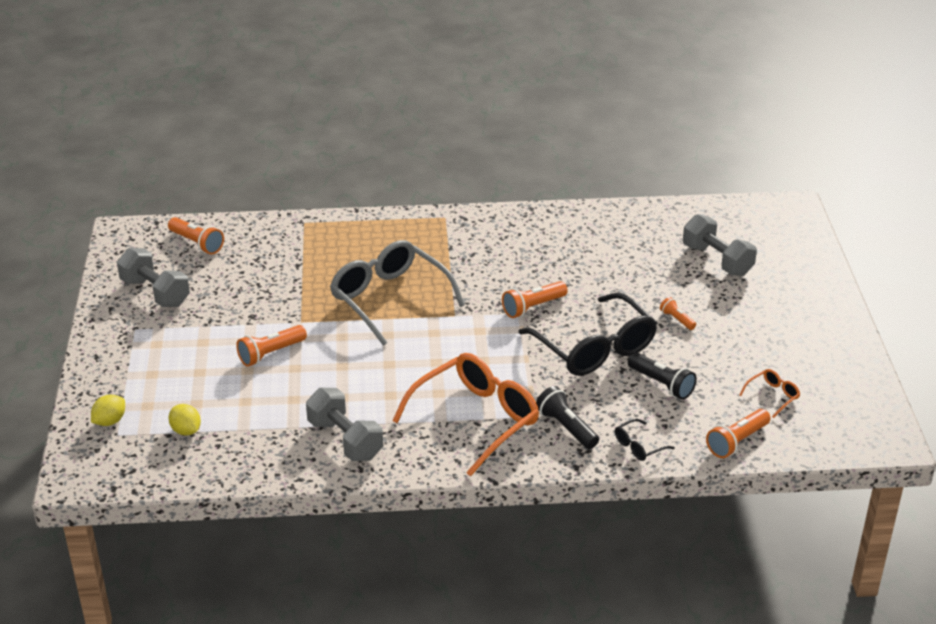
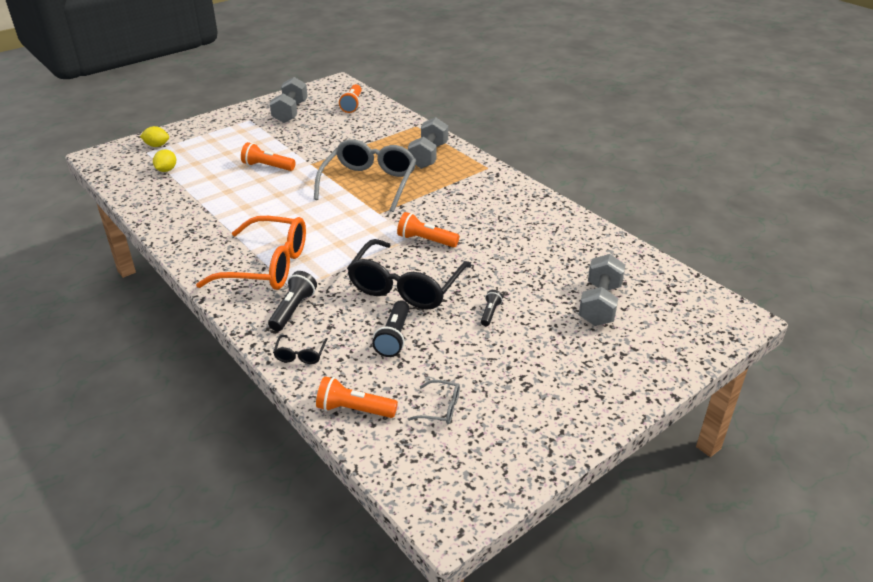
camera: 55 degrees right, 0 degrees up
(345, 440) = (201, 224): grey dumbbell -> grey dumbbell (428, 156)
(638, 446) = (300, 355): black glasses -> black glasses turned 105 degrees counterclockwise
(677, 319) = (490, 313): orange flashlight -> black flashlight
(773, 396) = (441, 408): orange glasses -> grey glasses

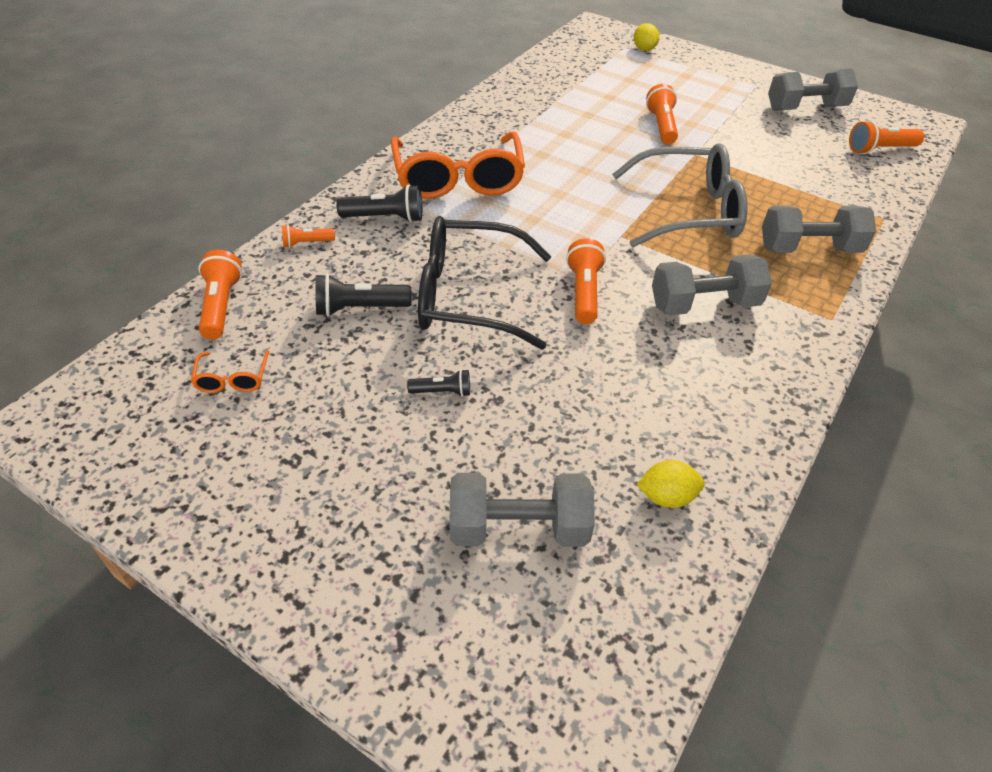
camera: 70 degrees right, 10 degrees up
(166, 170) = (601, 68): yellow lemon -> yellow lemon (666, 497)
(300, 355) = (306, 243): black glasses -> orange flashlight
(441, 408) = (232, 379): grey glasses -> orange glasses
(458, 202) = (704, 304): none -> grey dumbbell

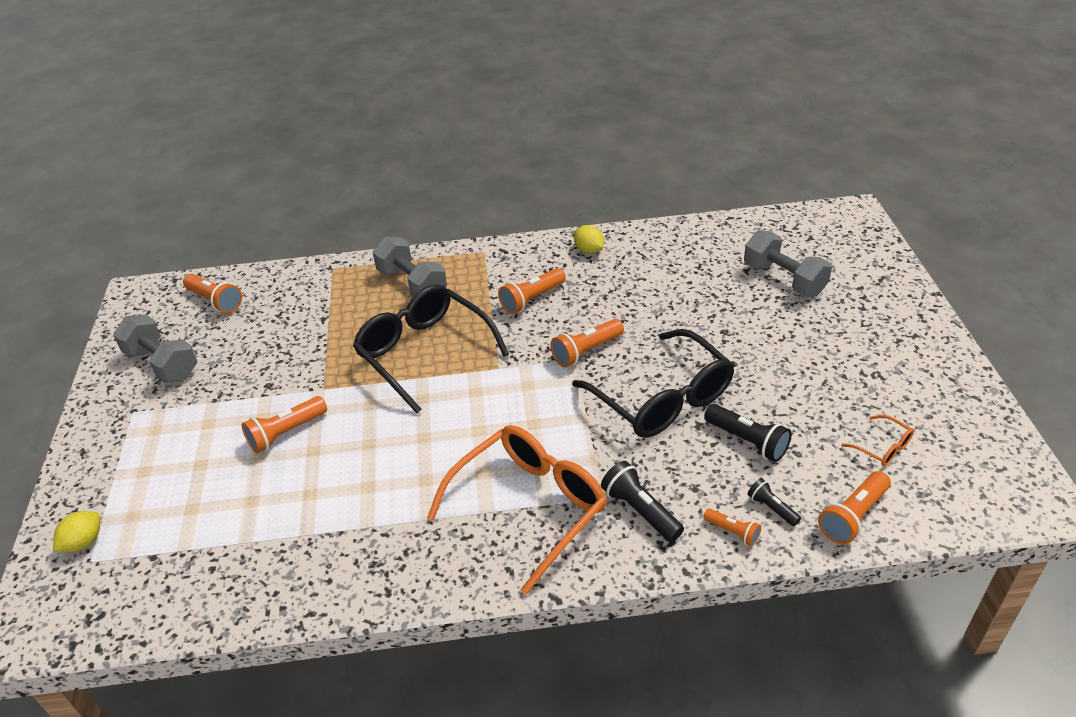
camera: 125 degrees left, 5 degrees down
(232, 379) = (883, 447): orange glasses -> orange glasses turned 90 degrees clockwise
(442, 392) = (751, 354): black flashlight -> black flashlight (771, 508)
(666, 497) = (698, 249): yellow lemon -> yellow lemon (589, 250)
(689, 211) = (424, 352): grey glasses -> black glasses
(704, 304) = (532, 299): grey dumbbell -> orange flashlight

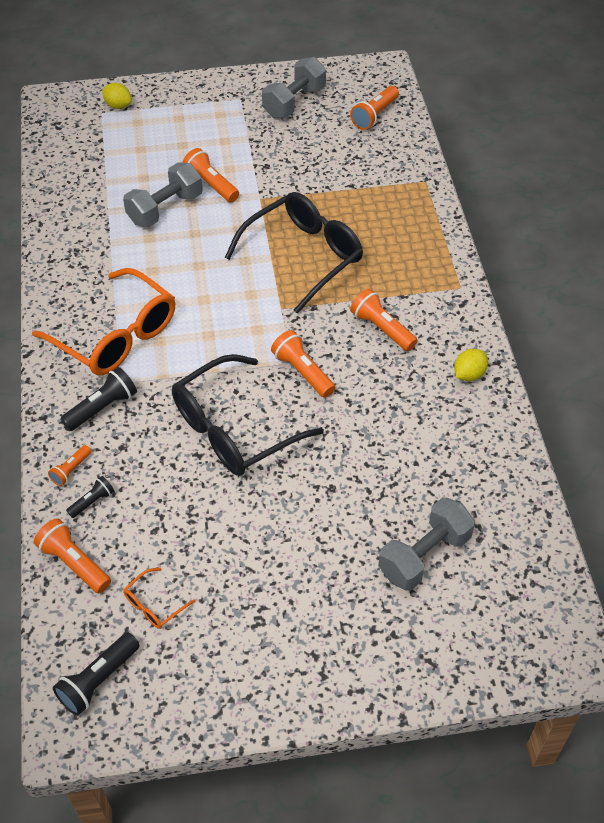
camera: 85 degrees right, 10 degrees up
(412, 284) = (403, 238): grey dumbbell -> grey dumbbell (165, 209)
(747, 441) = (173, 492): black flashlight -> black flashlight (98, 680)

